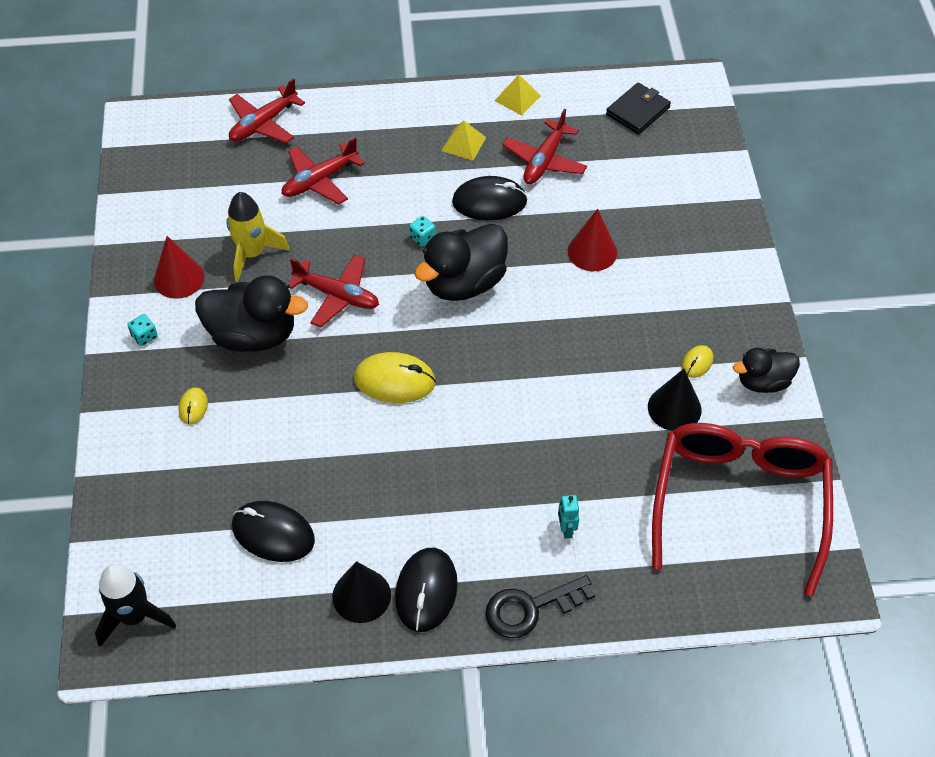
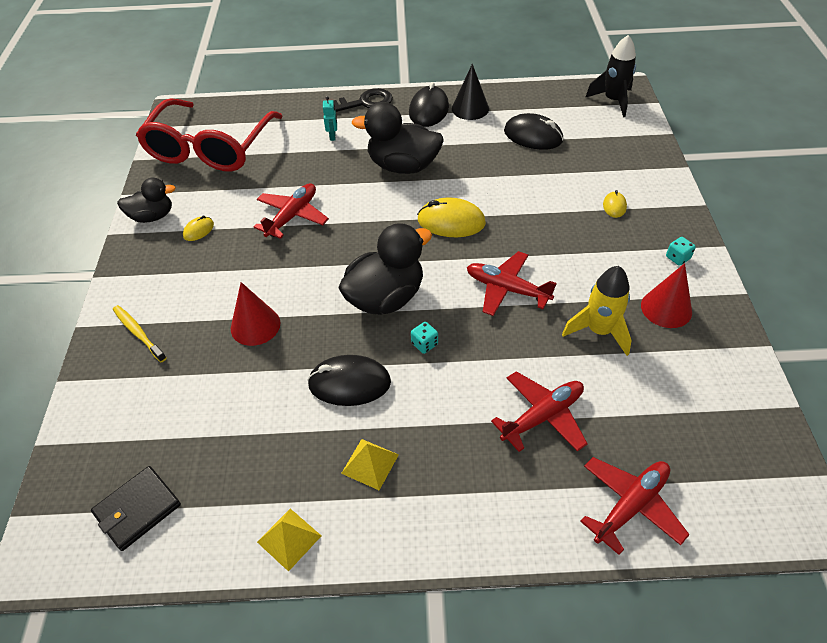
camera: 175 degrees left, 5 degrees down
(253, 335) = (579, 257): black duck -> black duck (403, 166)
(544, 160) = (276, 435): red plane -> red plane (292, 216)
(674, 408) = (231, 200): black cone -> none
(707, 242) = (138, 333): none -> yellow toothbrush

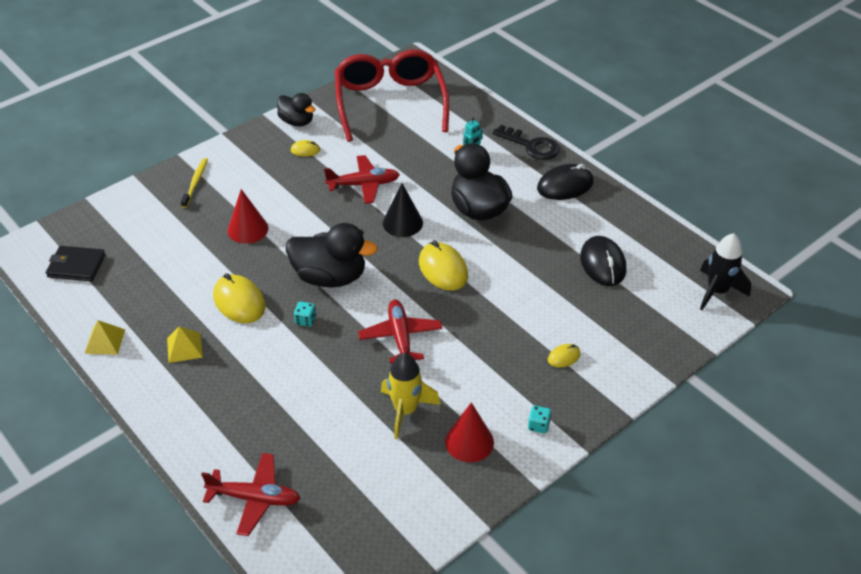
camera: 50 degrees right, 5 degrees down
(210, 148) = (390, 103): red glasses -> red glasses turned 105 degrees clockwise
(349, 383) = (239, 302): black mouse -> yellow mouse
(470, 108) = (596, 208): black cone -> black cone (402, 223)
(542, 416) = (294, 415): red plane -> none

